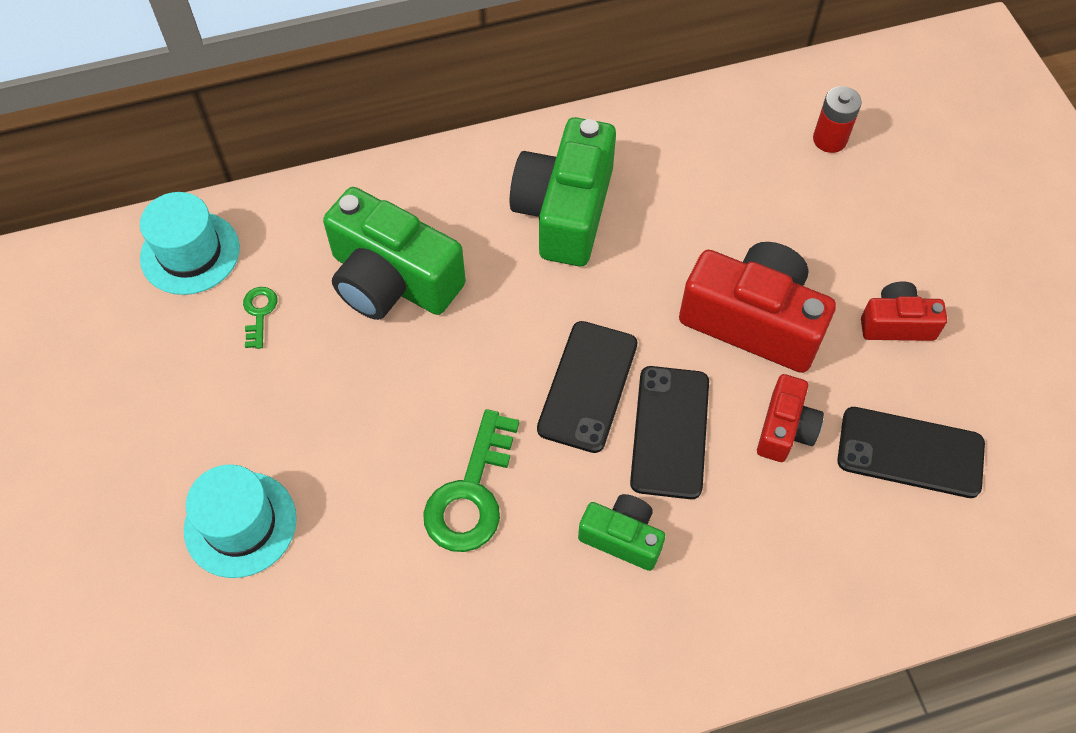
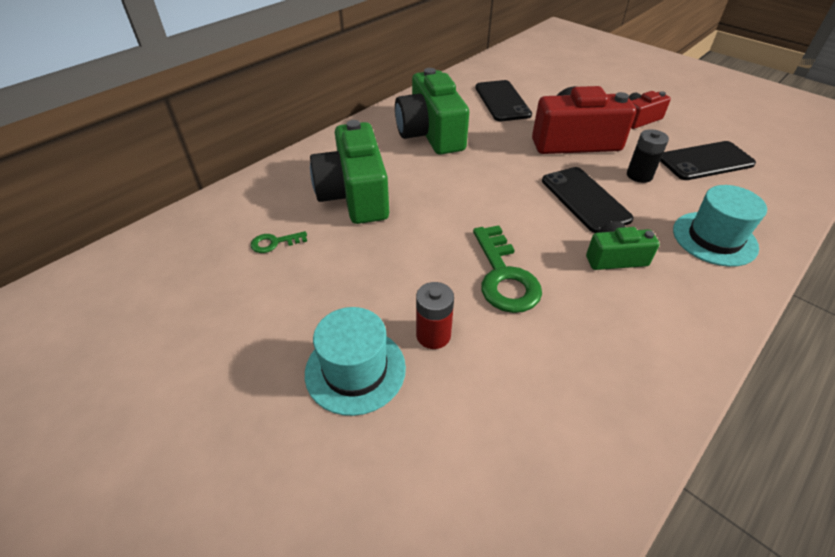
camera: 30 degrees left, 15 degrees down
(190, 253) = (197, 231): turquoise hat -> turquoise hat (714, 238)
(259, 313) = (274, 243): green key -> green key turned 75 degrees counterclockwise
(392, 280) = (355, 195): green camera -> green camera turned 75 degrees clockwise
(587, 386) = (519, 198): black phone -> black phone (502, 101)
(785, 429) = (639, 175): red camera -> black battery
(829, 139) = (533, 71): red battery -> red battery (433, 335)

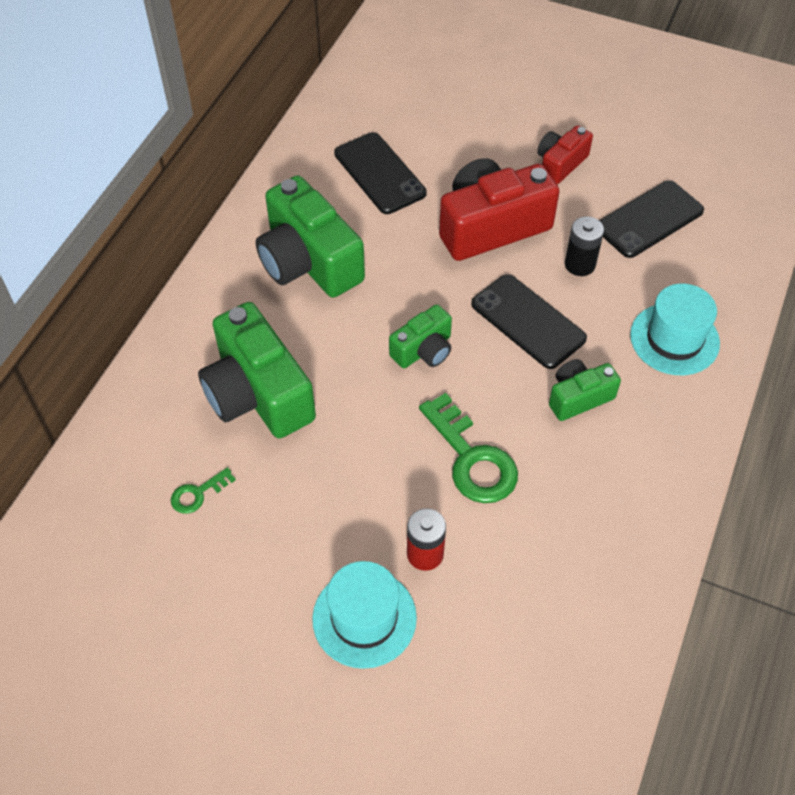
camera: 20 degrees left, 10 degrees up
(493, 198) = (423, 350): none -> green camera

